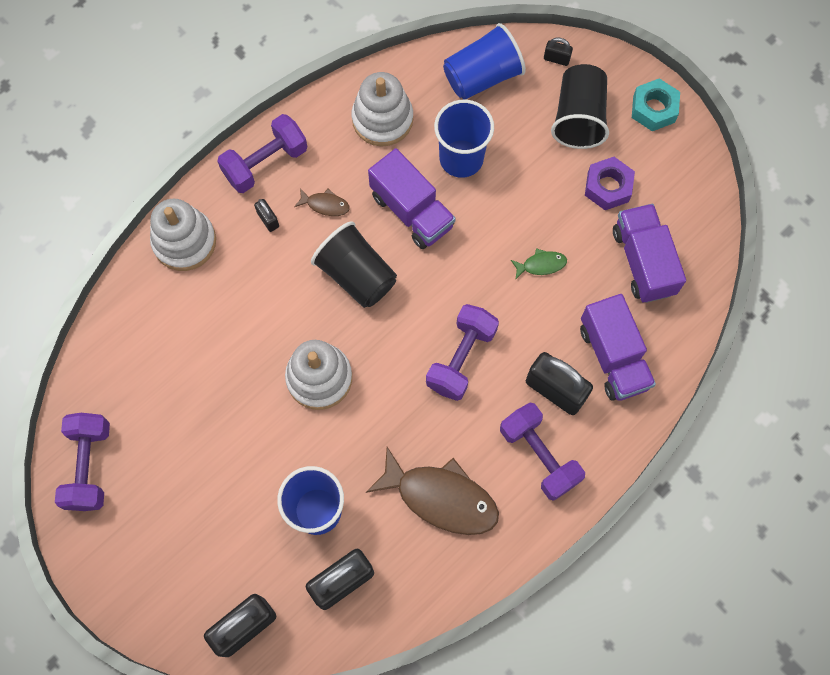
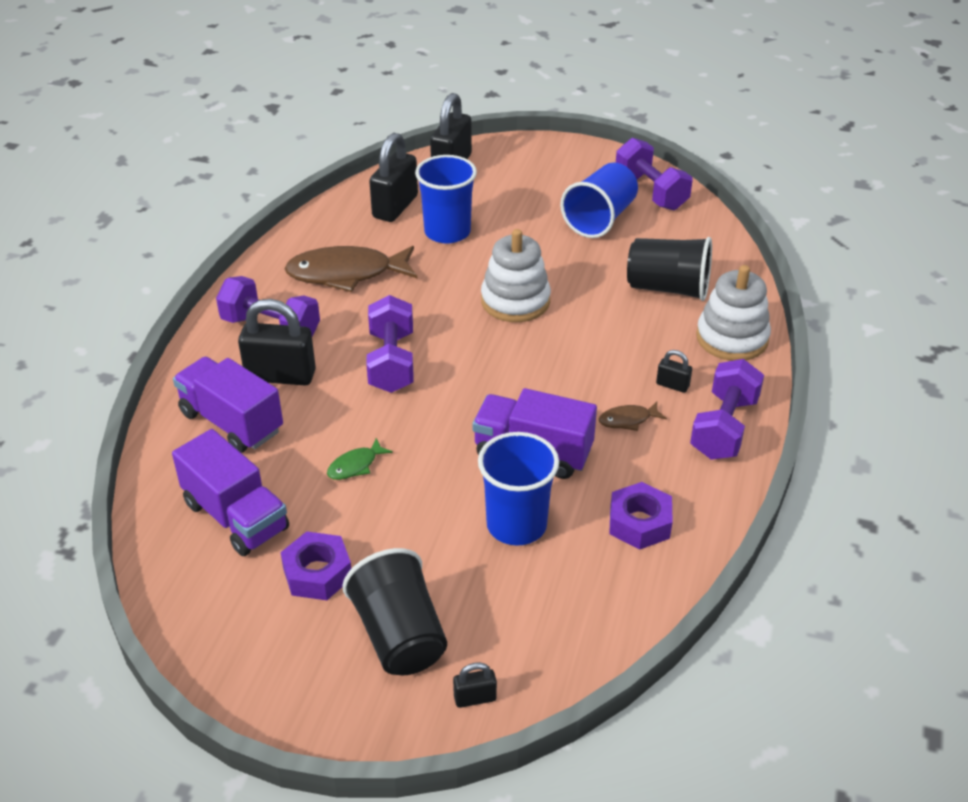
camera: 150 degrees right, 30 degrees down
(356, 275) = (544, 380): black cup -> black cup (668, 288)
(382, 119) = (639, 523): white stacking toy -> purple nut
(482, 77) = (558, 626): blue cup -> blue cup (600, 219)
(654, 109) = (300, 695): turquoise nut -> none

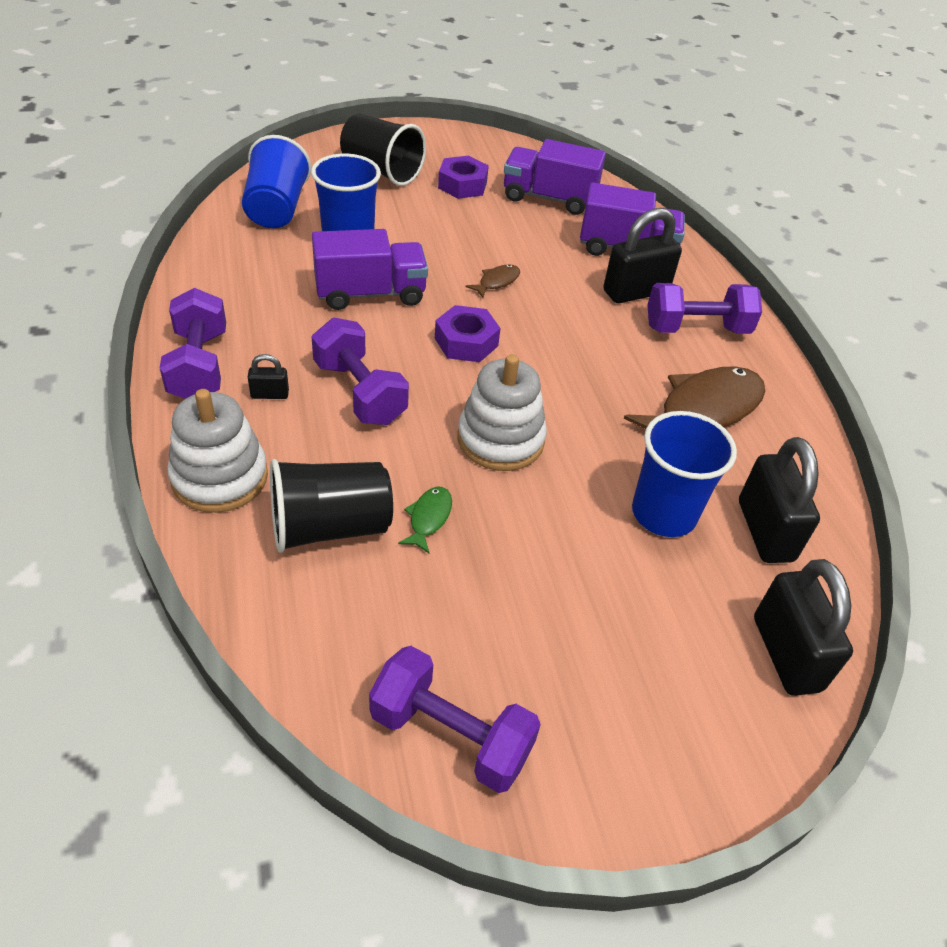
camera: 145 degrees right, 5 degrees up
(355, 465) = (503, 247): green fish -> green fish (428, 518)
(391, 362) = (559, 331): purple dumbbell -> purple dumbbell (360, 392)
(475, 698) = (312, 157): black padlock -> none
(600, 219) = (491, 626): blue cup -> blue cup (276, 209)
(628, 420) = (300, 345): brown fish -> brown fish (496, 282)
(639, 523) = (250, 268): purple nut -> purple nut (466, 342)

